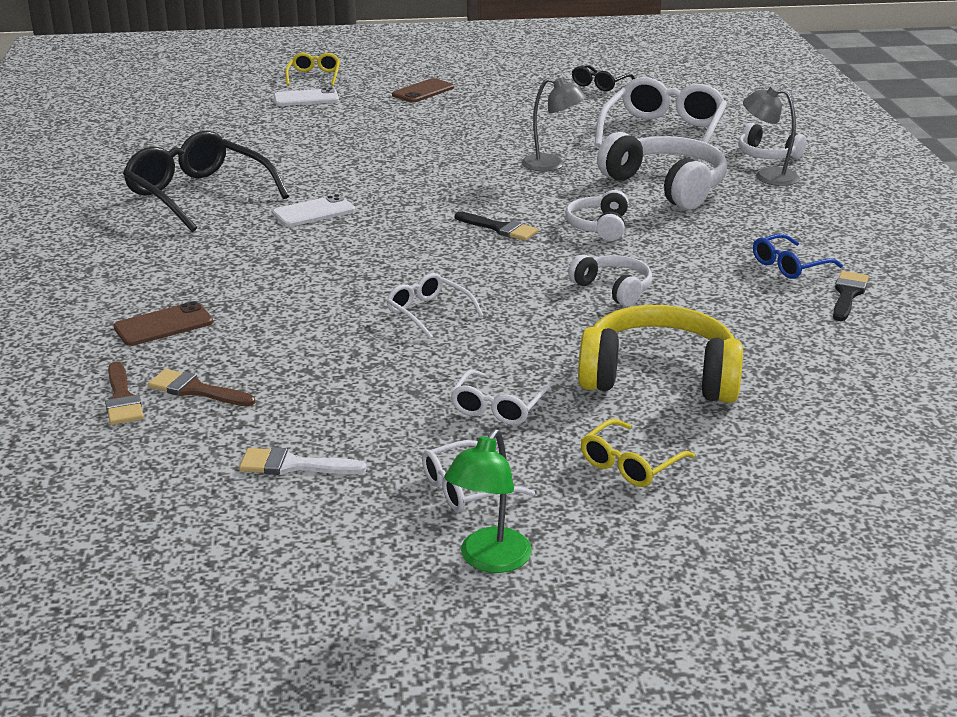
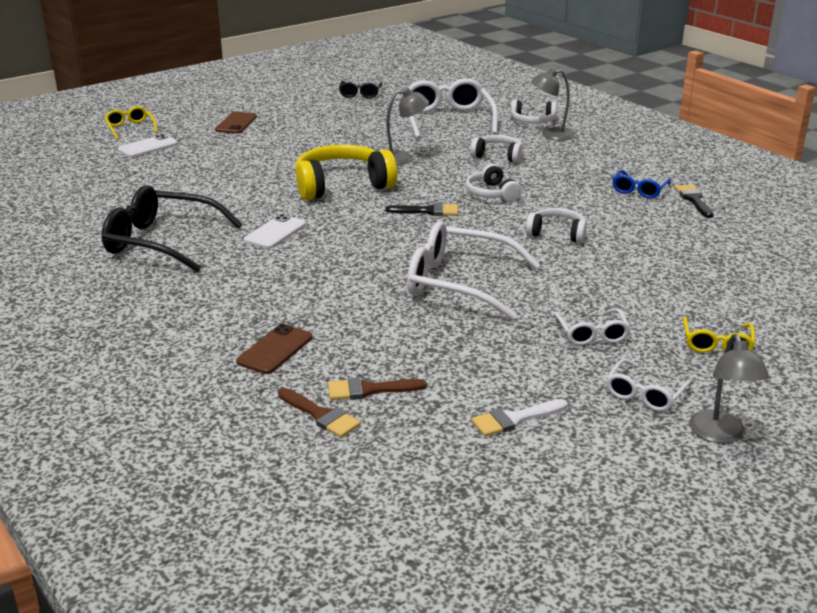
camera: 30 degrees left, 0 degrees up
(429, 313) = (460, 283): white glasses -> white glasses, size x1.99
(489, 560) = (720, 435): green lamp -> grey lamp
(659, 377) = (659, 283): yellow headphones -> yellow headphones (342, 185)
(666, 186) = (498, 156): white headphones -> white headphones, size x0.55

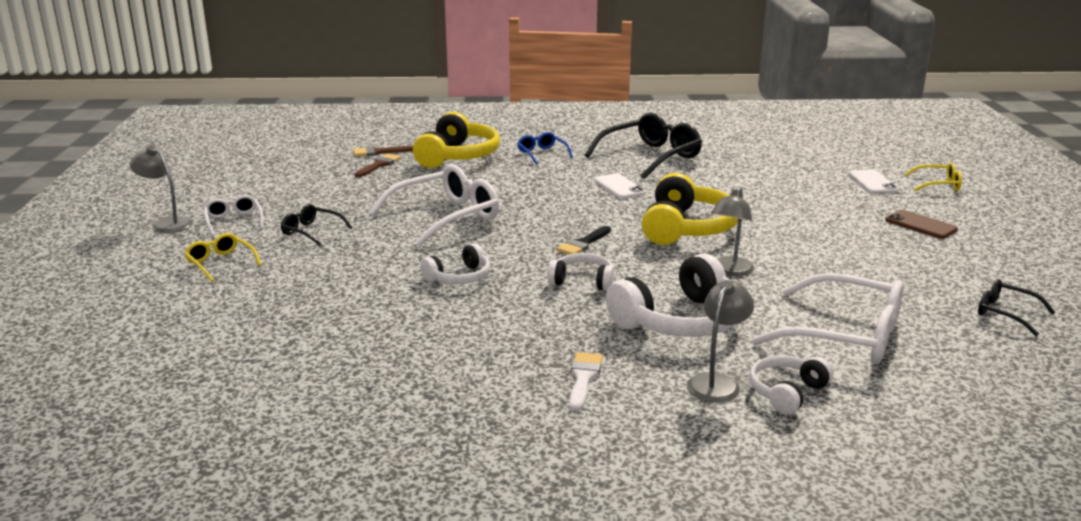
camera: 125 degrees right, 5 degrees down
(275, 349) = (457, 156): brown phone -> yellow headphones
(498, 156) = (680, 320): white headphones -> white headphones, size x1.81
(514, 419) = (288, 185): white brush -> white brush (583, 378)
(591, 333) = (312, 232): white glasses -> black glasses
(639, 190) = (481, 360): blue glasses -> blue glasses (542, 154)
(694, 200) = (411, 380): black brush -> none

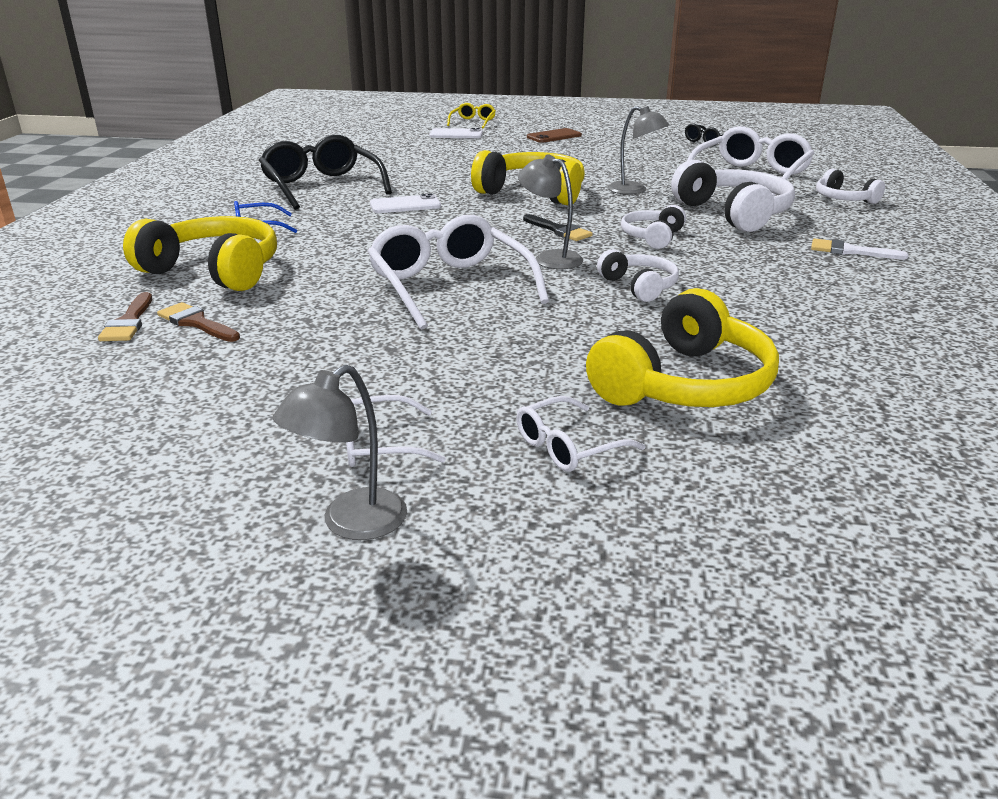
camera: 80 degrees left, 5 degrees up
(221, 263) = (569, 446): yellow glasses -> white glasses
(290, 293) = (684, 384): none -> yellow headphones
(312, 232) = (462, 372): black glasses -> none
(717, 382) = (837, 214): grey lamp -> grey lamp (550, 258)

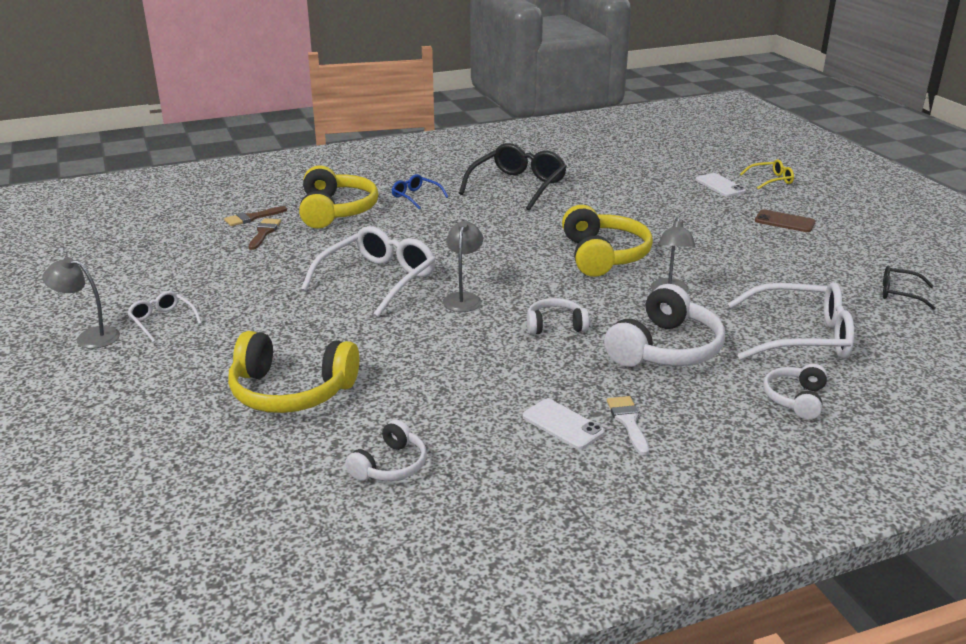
camera: 60 degrees right, 0 degrees up
(405, 205) = (513, 222): white phone -> white phone (562, 424)
(559, 230) = (526, 287): black brush -> none
(569, 446) = (189, 372): white glasses -> none
(639, 286) = (441, 342): white headphones -> white headphones (390, 465)

